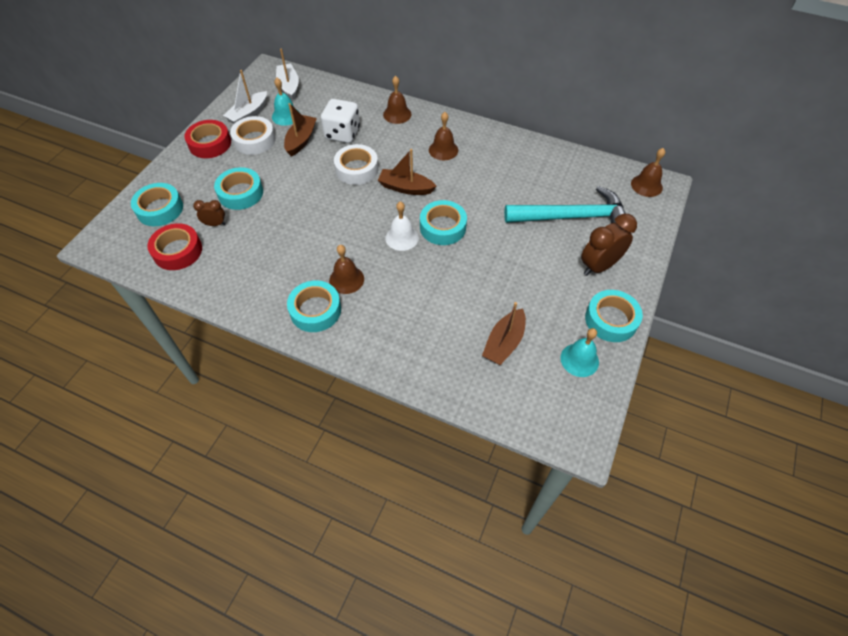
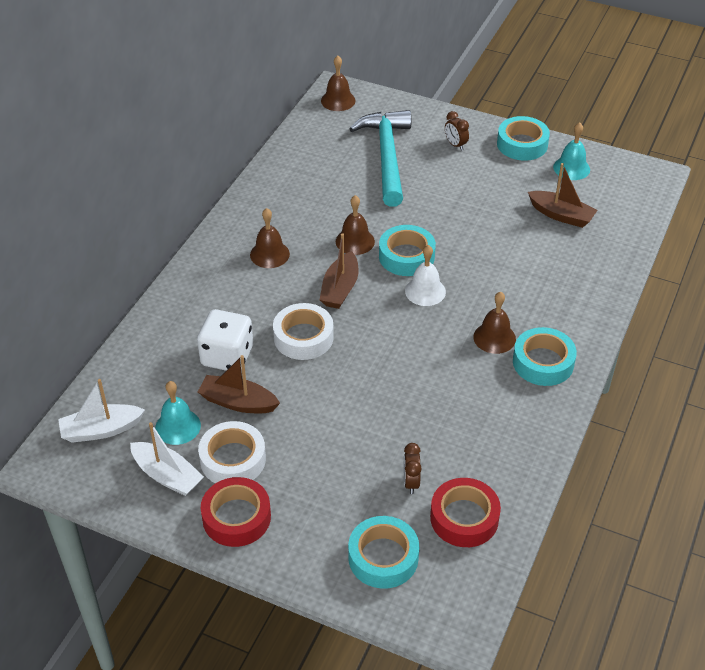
camera: 90 degrees left, 10 degrees down
(240, 193) = (349, 461): turquoise tape -> none
(397, 114) = (190, 299): brown bell -> brown bell (355, 241)
(599, 266) = (455, 145): brown clock -> brown clock, size x0.53

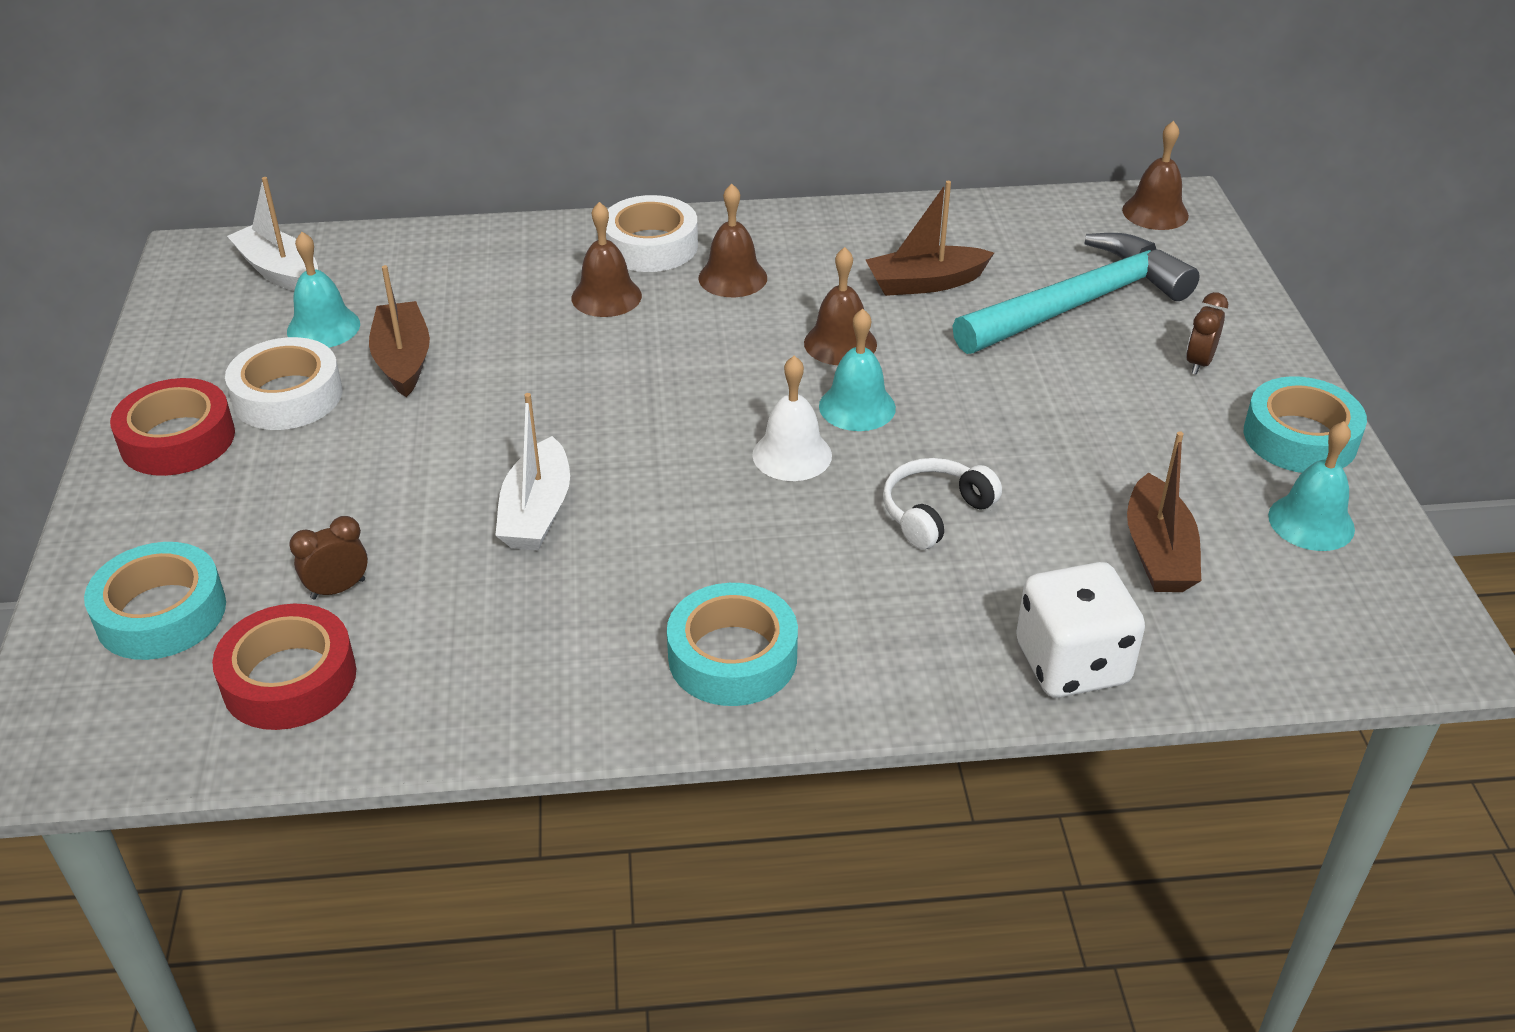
camera: 60 degrees right, 5 degrees down
(167, 475) = (226, 352): white boat -> white boat (537, 512)
(227, 356) = (488, 318): white dice -> white dice (1072, 663)
(303, 337) = (581, 370): white tape -> white tape (650, 245)
(340, 289) = (717, 367): brown boat -> brown boat (925, 283)
(406, 256) = (857, 407): turquoise tape -> turquoise bell
(494, 337) = (746, 573): brown bell -> brown bell (606, 296)
(495, 265) = (934, 512): none -> white headphones

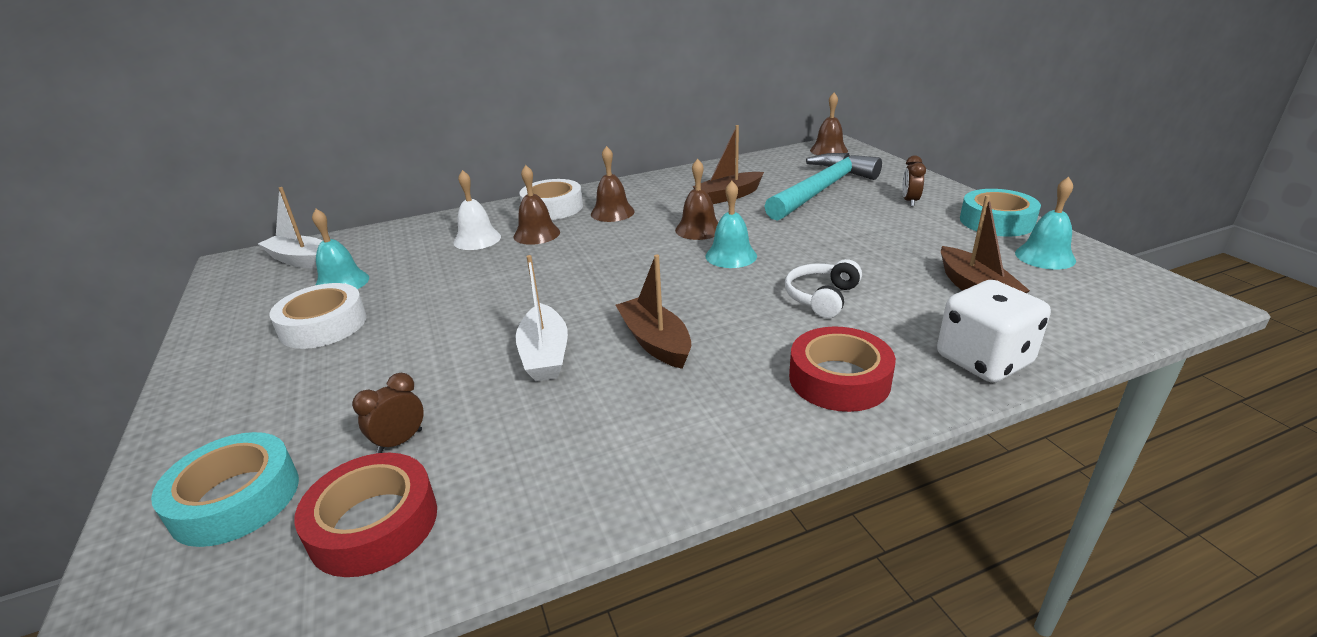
camera: 15 degrees left, 10 degrees down
(177, 439) = (235, 369): red tape -> red tape (839, 379)
(403, 360) = (407, 289): brown boat -> brown boat (655, 342)
(732, 657) = (746, 413): turquoise tape -> none
(792, 455) = (707, 287): white bell -> white bell (477, 239)

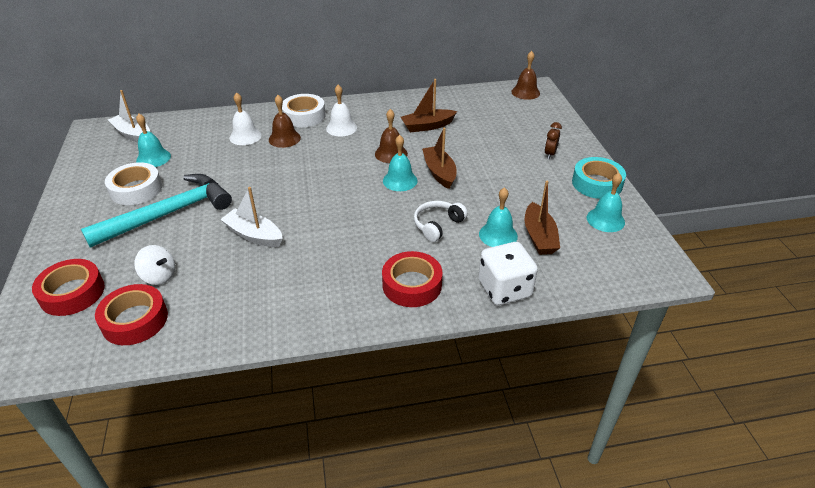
camera: 10 degrees right, 10 degrees up
(235, 499) = (72, 293): turquoise tape -> red tape
(400, 441) = (159, 276): brown clock -> white spinning top
(545, 354) = (254, 235): white boat -> white boat turned 120 degrees clockwise
(612, 212) = (341, 128): brown bell -> white bell
(655, 342) = (320, 239): brown boat -> brown boat (439, 172)
(822, 190) = (496, 132): turquoise hammer -> turquoise hammer (169, 214)
(916, 295) = (498, 235): none -> turquoise bell

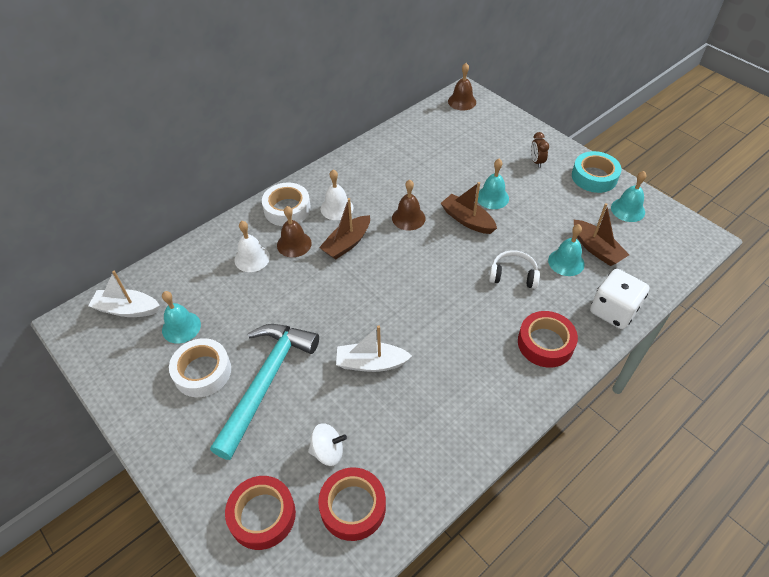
camera: 30 degrees left, 10 degrees up
(400, 180) = (442, 244): turquoise bell -> turquoise bell (492, 197)
(427, 126) = (412, 173): brown boat -> brown boat (347, 243)
(437, 225) = (513, 275): white headphones -> white headphones turned 90 degrees clockwise

